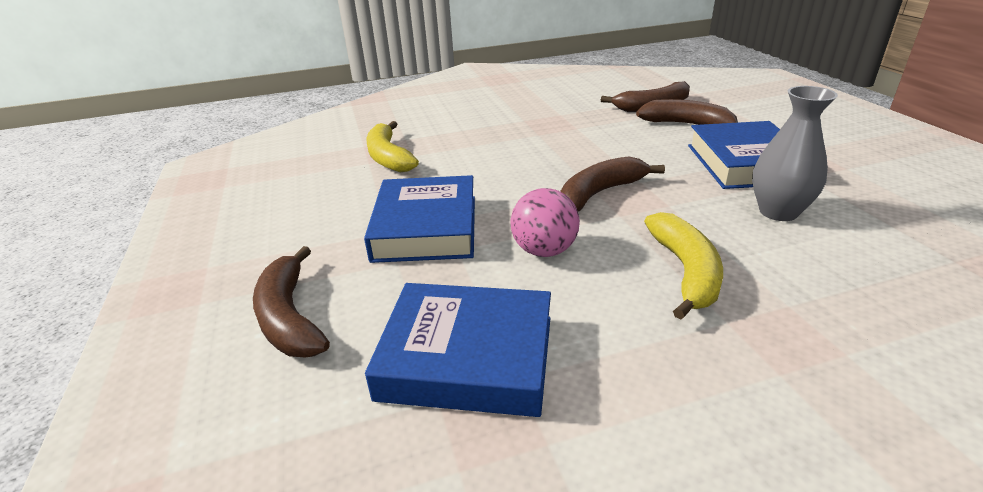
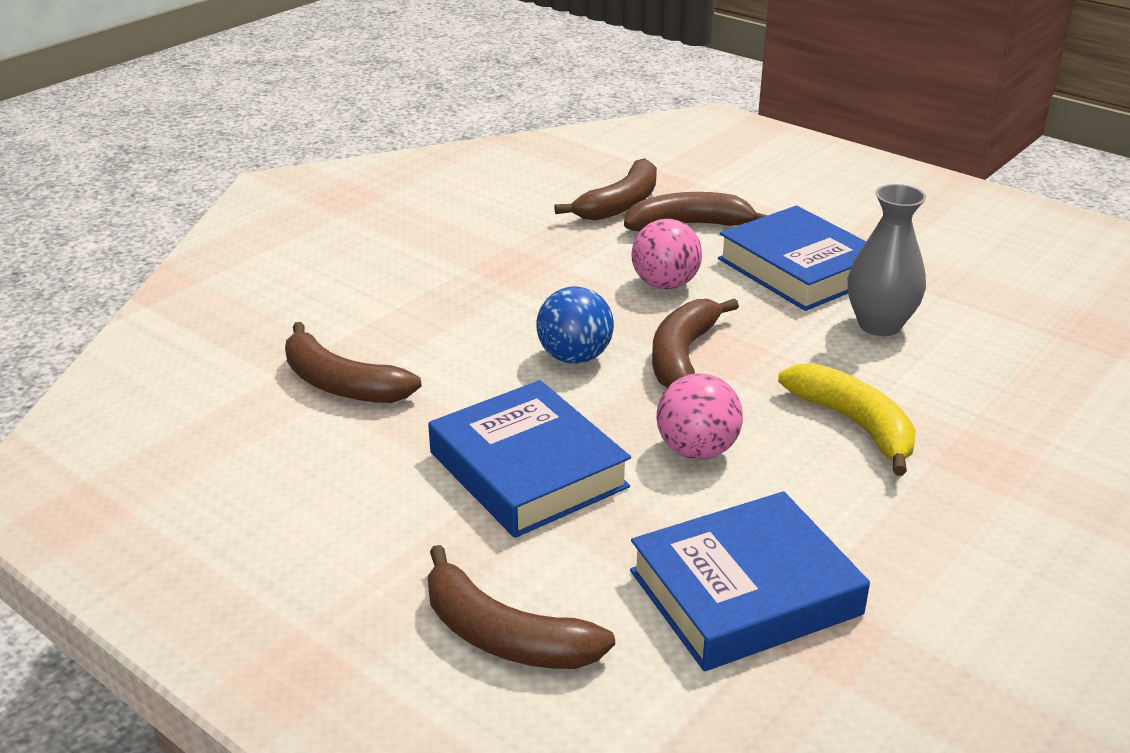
camera: 35 degrees left, 0 degrees up
(388, 157) = (341, 383): yellow banana -> brown banana
(529, 176) = (574, 357): none -> blue ball
(634, 152) = (665, 284): none -> pink ball

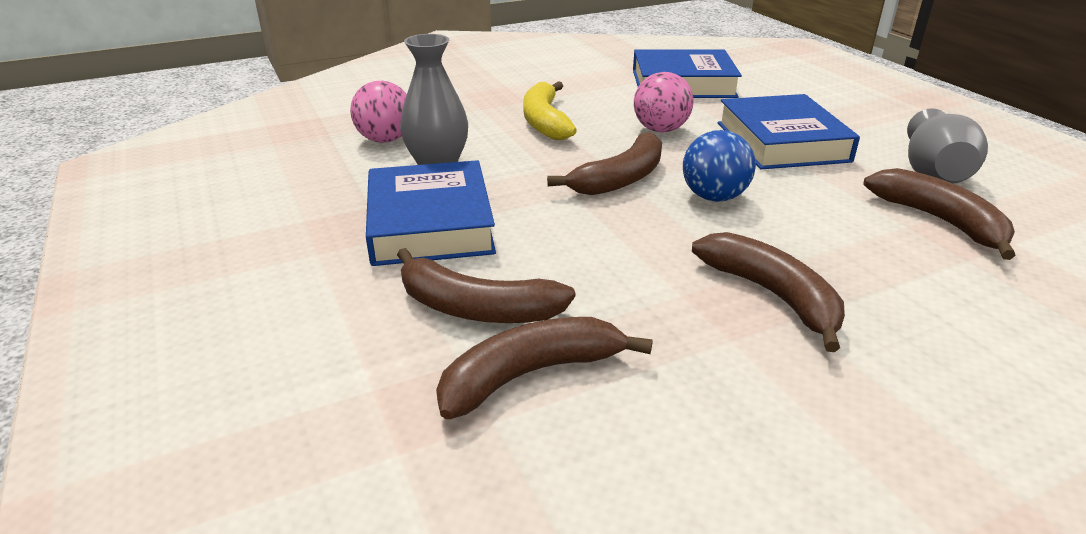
camera: 155 degrees left, 0 degrees up
(330, 458) = (933, 173): none -> grey vase
(504, 635) = (814, 92): brown banana -> brown banana (772, 296)
(665, 284) = (579, 240): pink ball -> pink ball (385, 140)

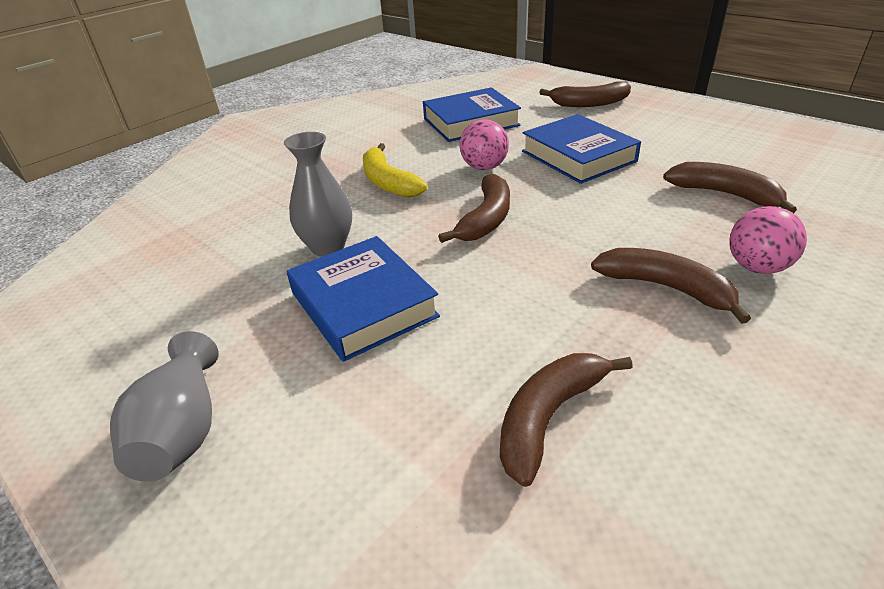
camera: 20 degrees left, 5 degrees up
(385, 140) = (261, 234): pink ball -> pink ball (757, 267)
(476, 308) = (461, 372): brown banana -> brown banana (589, 103)
(714, 197) = (566, 216): blue ball -> none
(933, 173) = (694, 157): grey vase -> grey vase (182, 430)

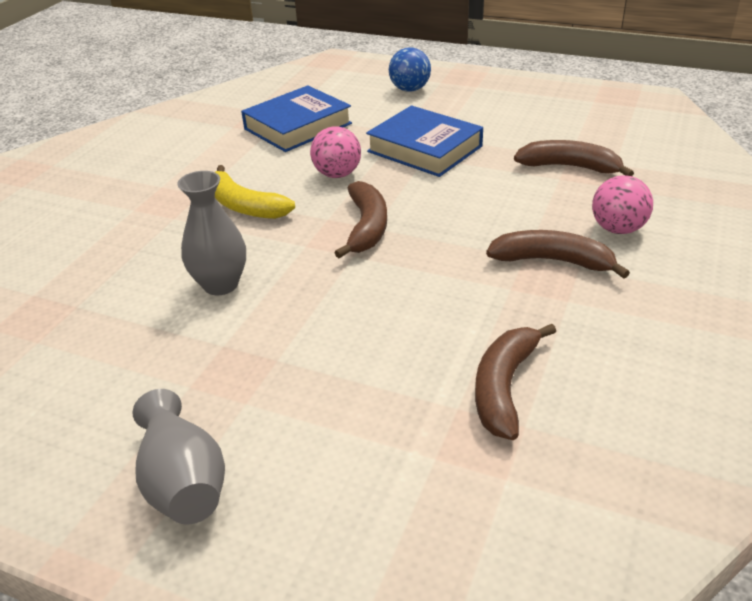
camera: 20 degrees left, 0 degrees up
(363, 305) = (291, 332): blue book -> none
(589, 103) = (410, 89): brown banana -> blue ball

